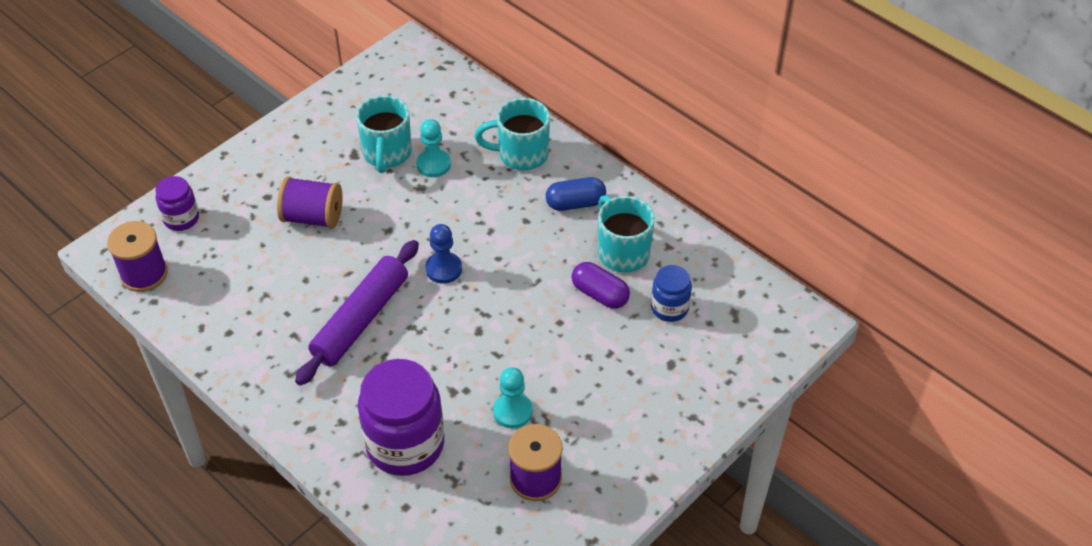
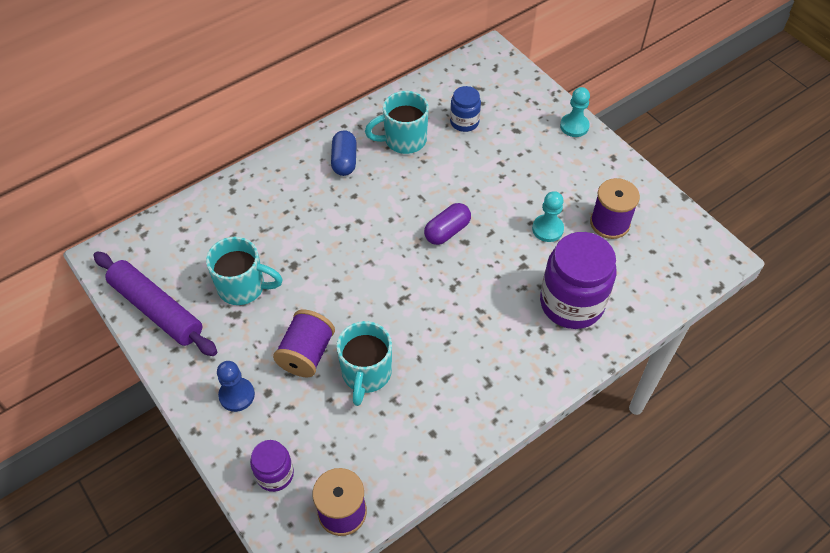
camera: 80 degrees left, 5 degrees up
(361, 319) = (438, 324): purple rolling pin -> purple rolling pin (157, 309)
(433, 164) = (269, 252): turquoise pawn -> turquoise pawn (574, 126)
(444, 269) = (394, 258): blue pawn -> blue pawn (237, 395)
(521, 154) = (277, 189): turquoise mug -> turquoise mug (366, 374)
(600, 294) = (443, 160): purple capsule -> purple capsule (447, 231)

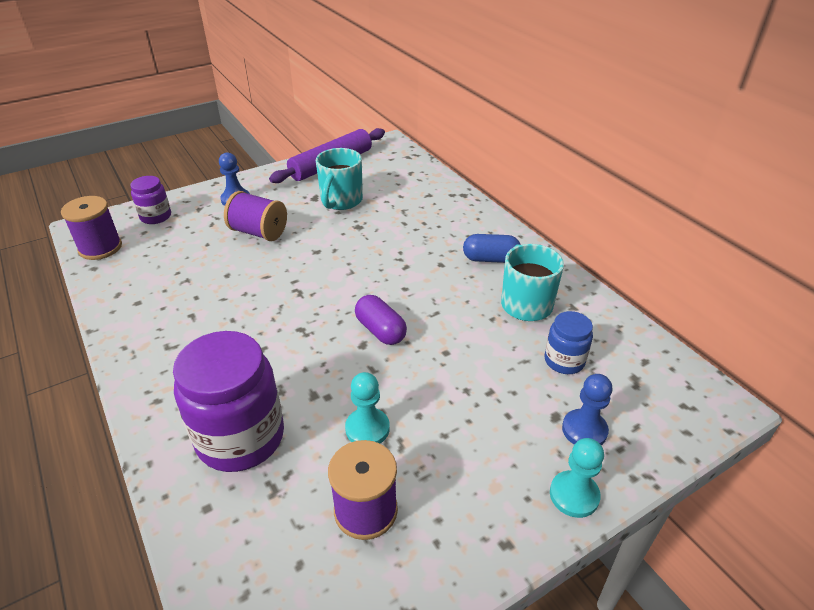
camera: 95 degrees right, 15 degrees down
(366, 374) = (222, 264): turquoise mug -> none
(525, 117) = (584, 430): none -> blue pawn

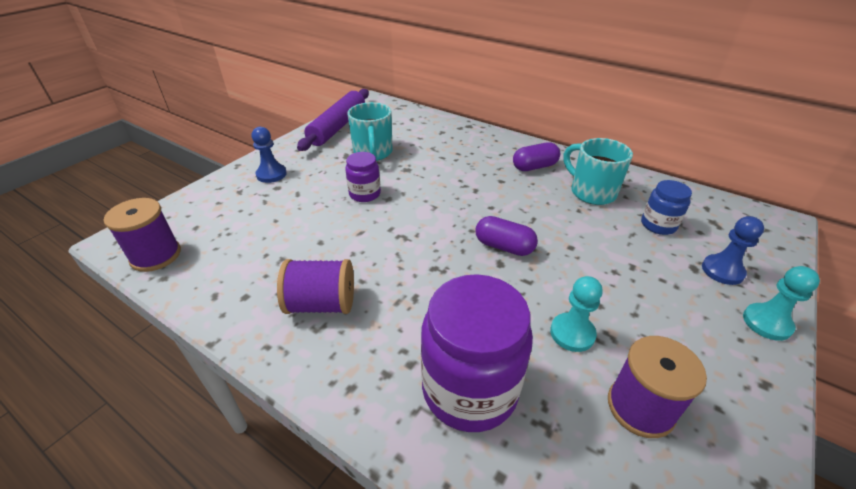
camera: 25 degrees left, 0 degrees up
(156, 216) = (197, 209): purple jar -> purple jar (365, 194)
(258, 232) = (319, 197): purple spool -> purple spool (321, 304)
(490, 259) = (534, 167): blue capsule -> purple capsule

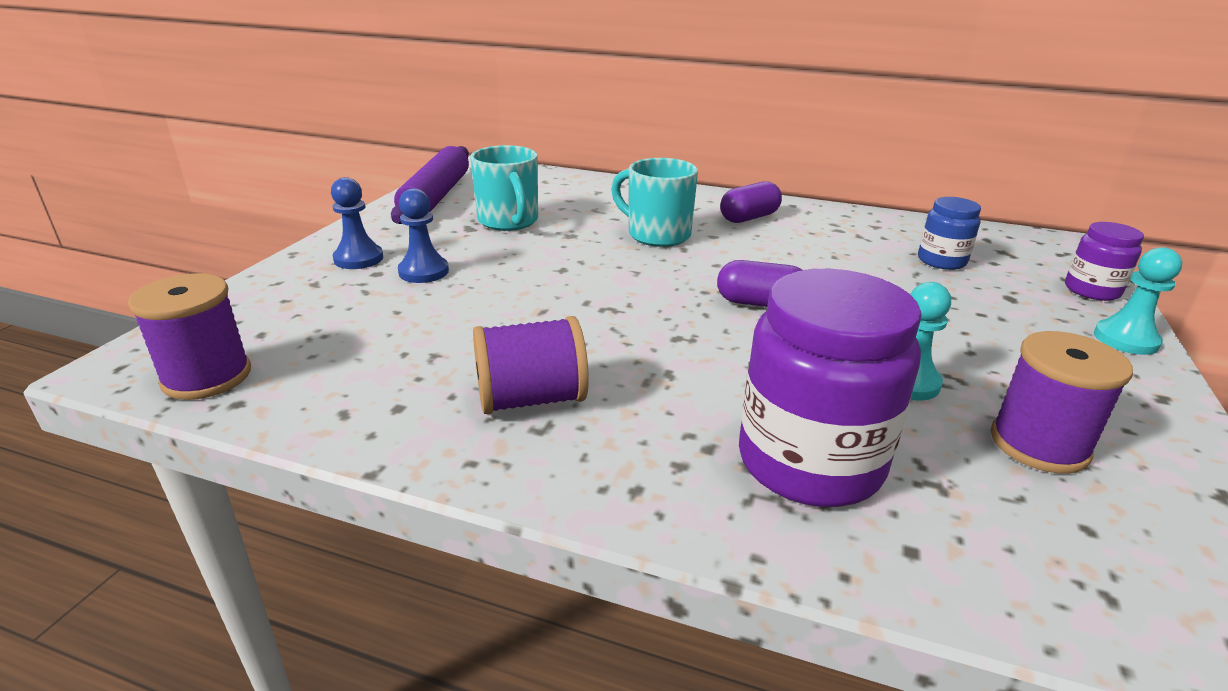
camera: 15 degrees left, 10 degrees down
(365, 194) = (523, 267): purple jar -> purple jar (1091, 290)
(591, 192) = (838, 237): turquoise mug -> turquoise mug (656, 235)
(722, 271) = (1044, 297): blue pawn -> blue pawn (423, 272)

